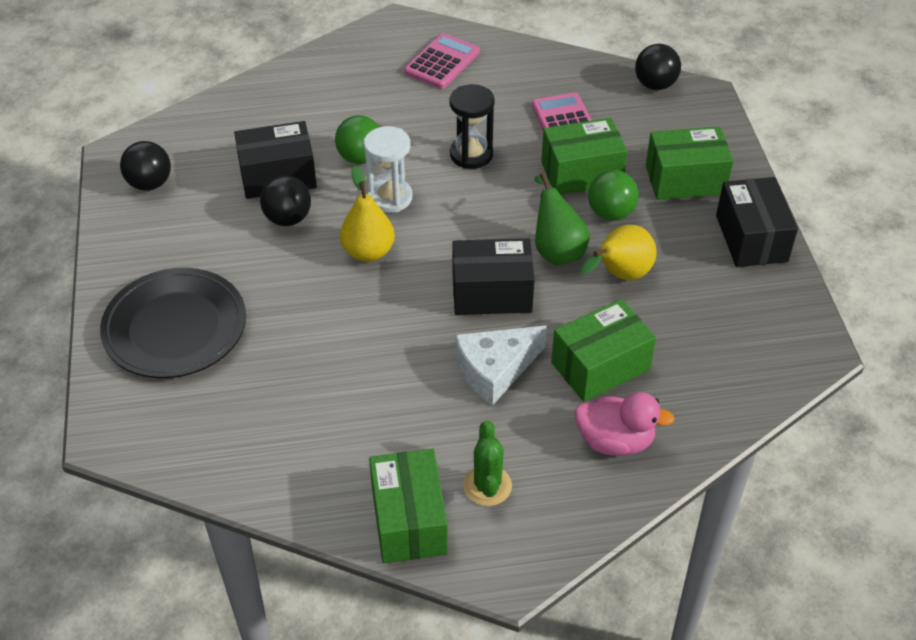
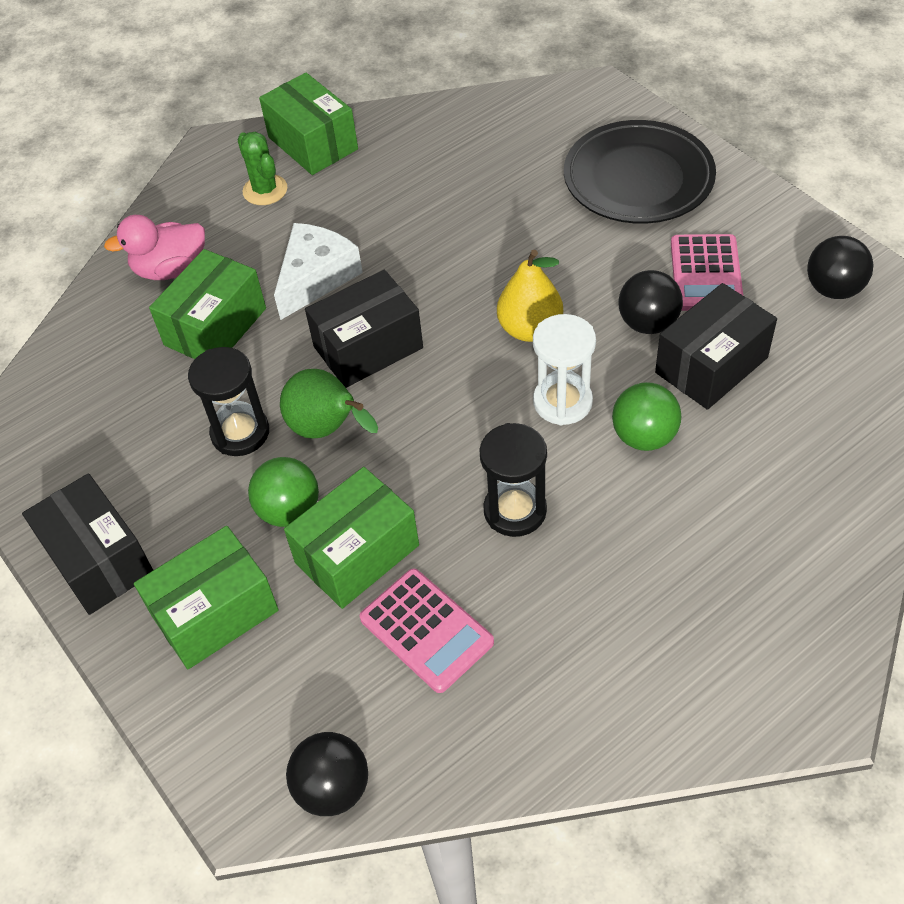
camera: 155 degrees right, 5 degrees up
(442, 62) = (680, 658): pink calculator -> pink calculator (706, 274)
(620, 275) = (240, 433): yellow pear -> black hourglass

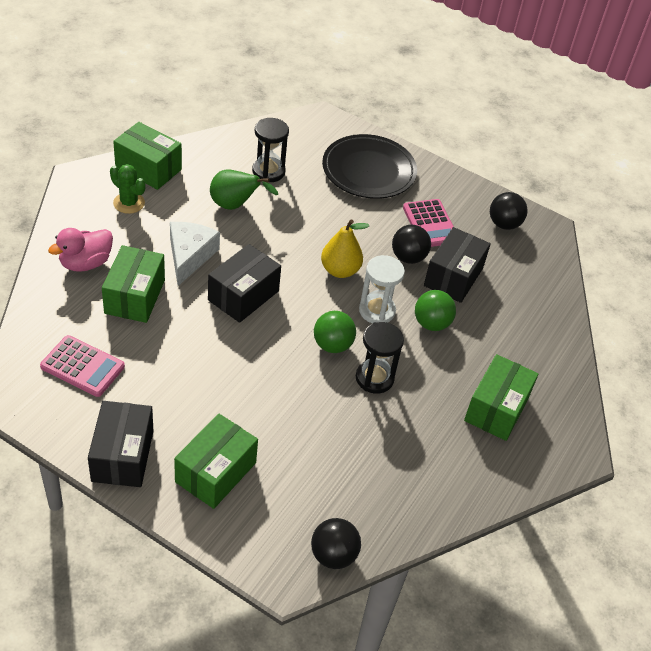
camera: 30 degrees left, 5 degrees down
(99, 560) = (123, 455): black box -> black box turned 60 degrees clockwise
(240, 433) = (182, 361): black hourglass -> black hourglass (268, 171)
(289, 510) = (236, 402): green ball -> green ball (332, 345)
(327, 429) = (239, 349): green pear -> green pear (235, 205)
(357, 554) = (290, 420): green box -> green box (496, 409)
(426, 630) = (351, 456): pink calculator -> pink calculator (82, 367)

